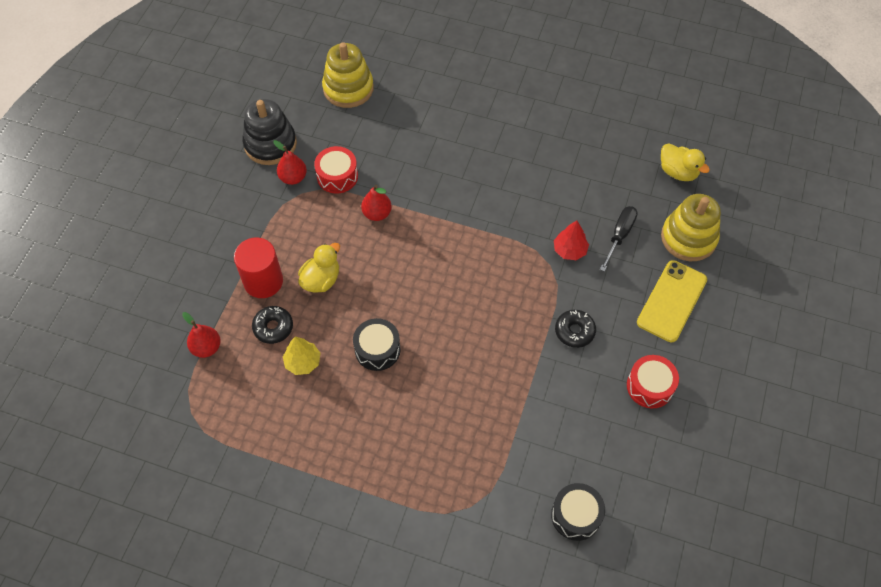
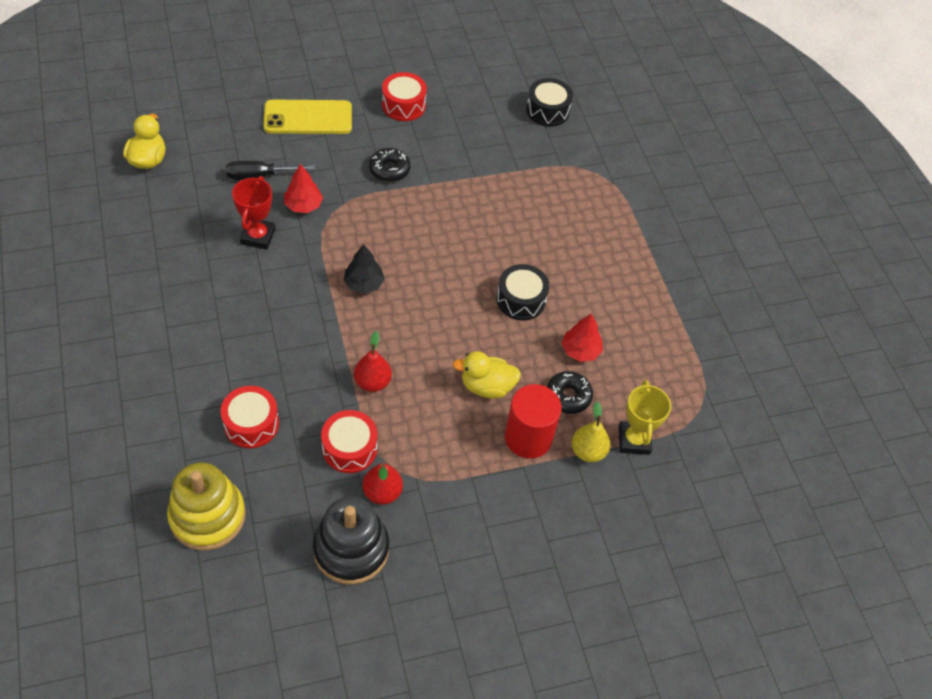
camera: 130 degrees left, 5 degrees down
(206, 347) = (634, 440): red pear -> yellow trophy
(223, 312) = (588, 451): none -> yellow pear
(303, 362) = (580, 351): yellow tree -> red tree
(395, 134) = (251, 424): none -> red drum
(465, 251) = (363, 284): none -> black tree
(555, 207) = (258, 236): none -> red trophy
(688, 238) = (228, 128): yellow stacking toy -> none

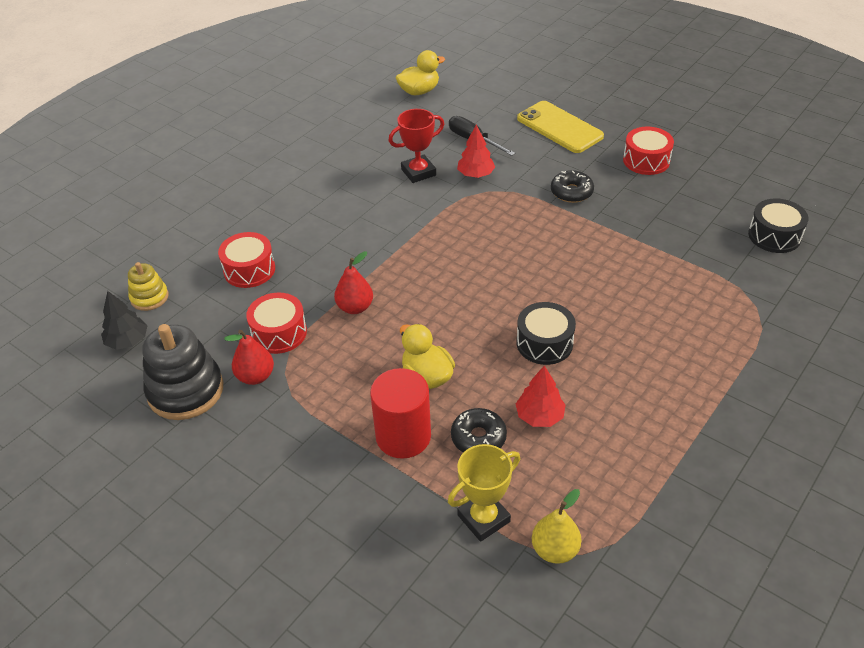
camera: 60 degrees right, 10 degrees down
(207, 516) = (149, 297): yellow stacking toy -> yellow stacking toy, size x0.55
(363, 284) = (443, 246): black tree -> black tree (127, 341)
(588, 451) = (433, 489): yellow pear -> yellow pear (555, 550)

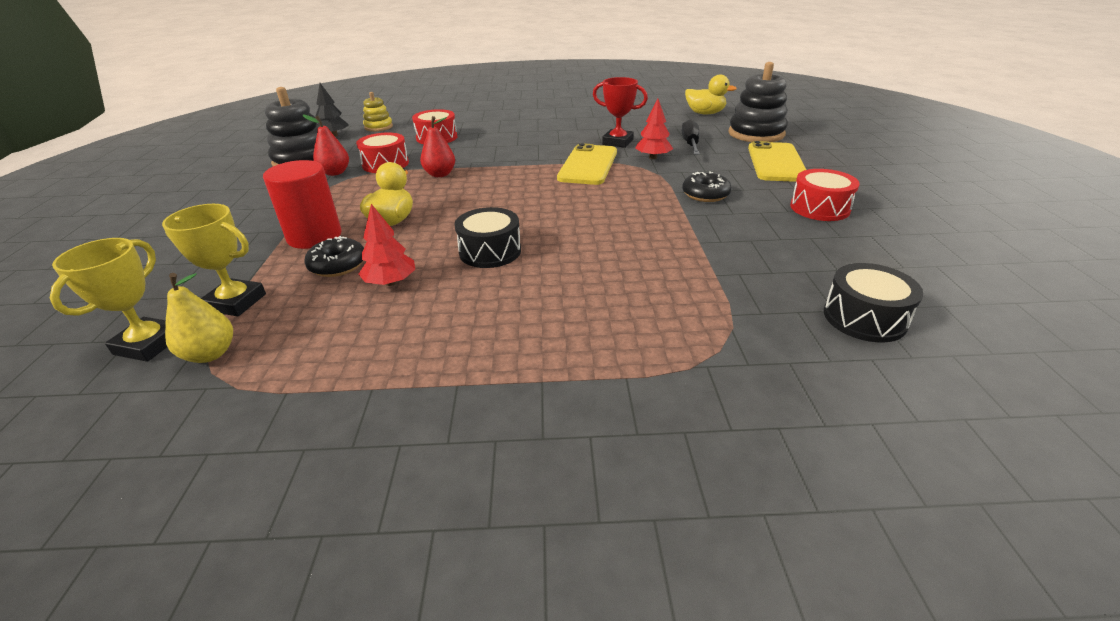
camera: 50 degrees right, 10 degrees down
(447, 215) = (588, 165): none -> yellow phone
(497, 99) = (756, 134): none -> black stacking toy
(505, 587) = (149, 344): none -> yellow trophy

